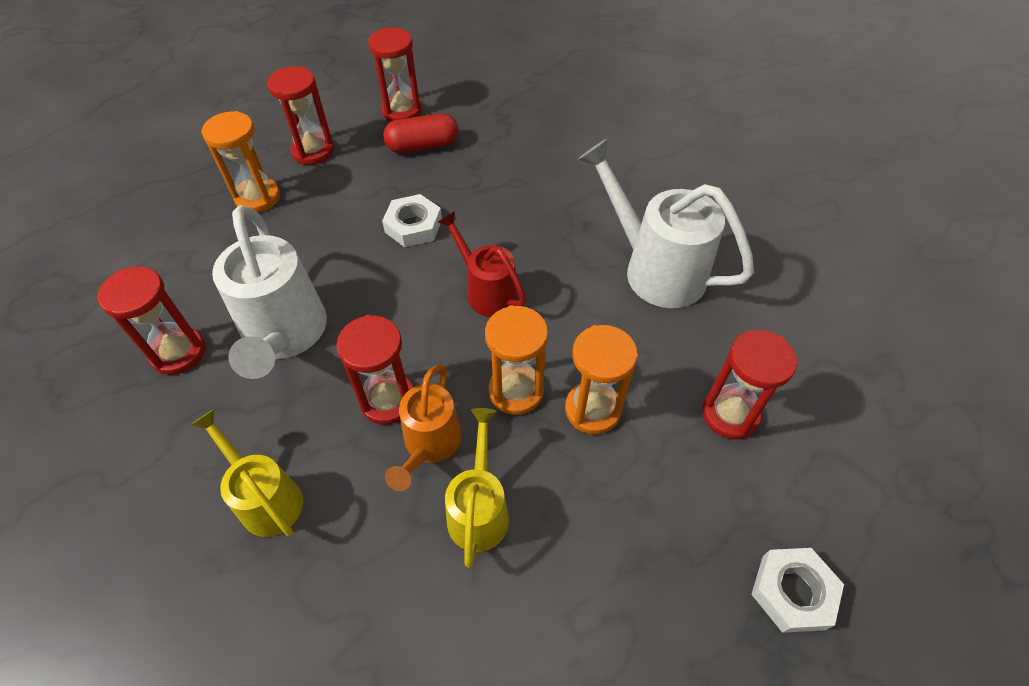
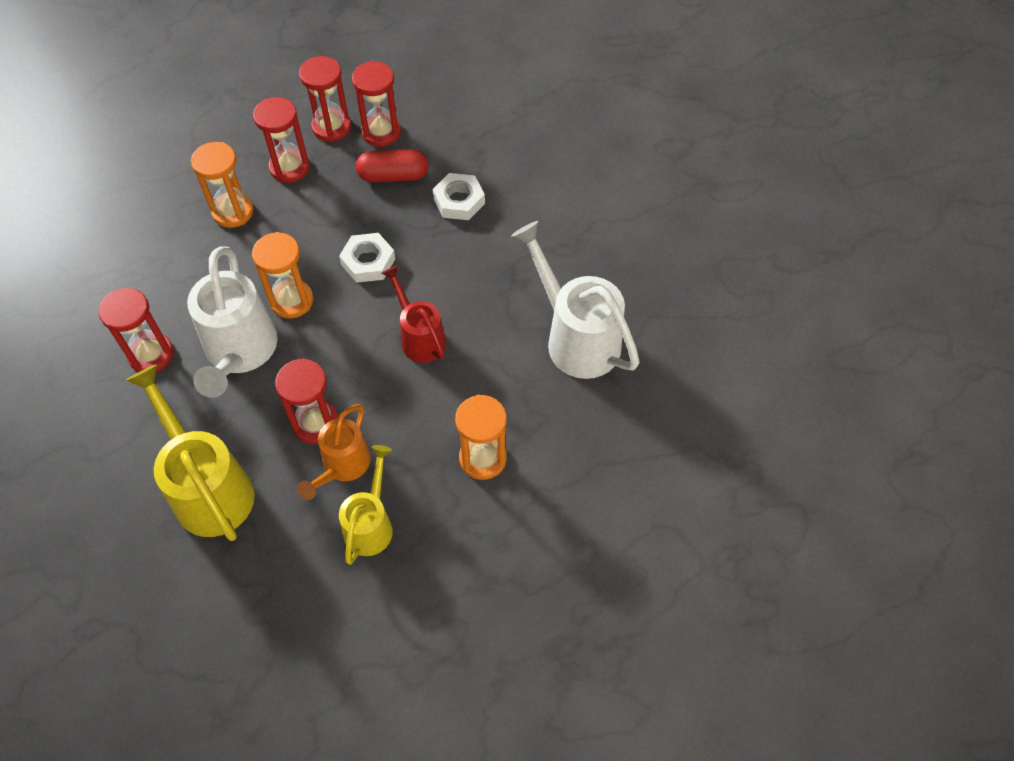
camera: 10 degrees right, 5 degrees up
(266, 498) = (208, 488): yellow watering can -> yellow watering can, size x1.64
(516, 391) = (423, 432): orange hourglass -> orange hourglass (291, 300)
(730, 414) = (597, 481): red hourglass -> red hourglass (331, 127)
(792, 592) = (596, 626): white nut -> white nut (459, 201)

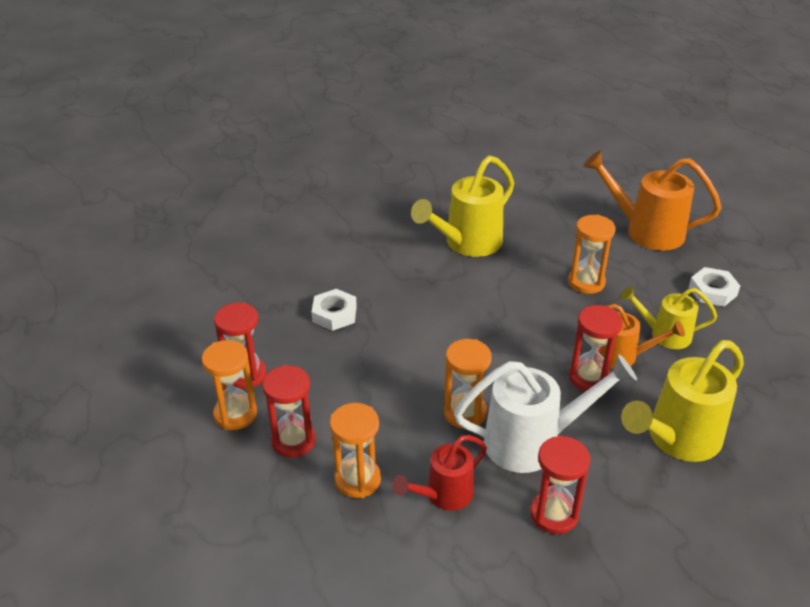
camera: 95 degrees left, 20 degrees down
(331, 127) = (235, 414): red hourglass -> orange hourglass
(368, 262) = (411, 365): white nut -> white nut (712, 291)
(393, 176) = (304, 359): red capsule -> none
(419, 337) = (486, 325): red watering can -> red watering can (443, 495)
(576, 337) = (467, 243): white watering can -> yellow watering can
(590, 565) = (646, 231): none -> orange watering can

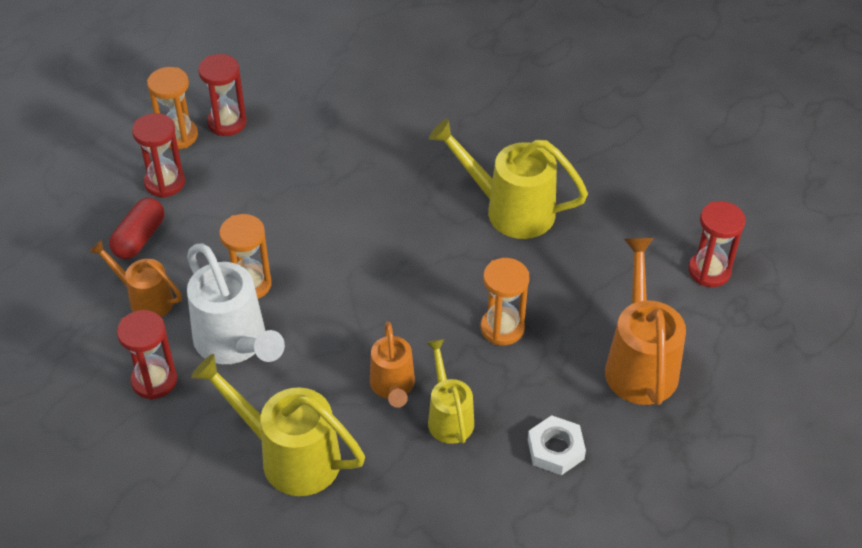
camera: 65 degrees right, 10 degrees up
(334, 314) = (337, 149): white nut -> none
(357, 479) = (139, 238): orange hourglass -> red capsule
(443, 495) = (145, 299): red watering can -> orange watering can
(589, 378) = (345, 366): red hourglass -> red hourglass (709, 271)

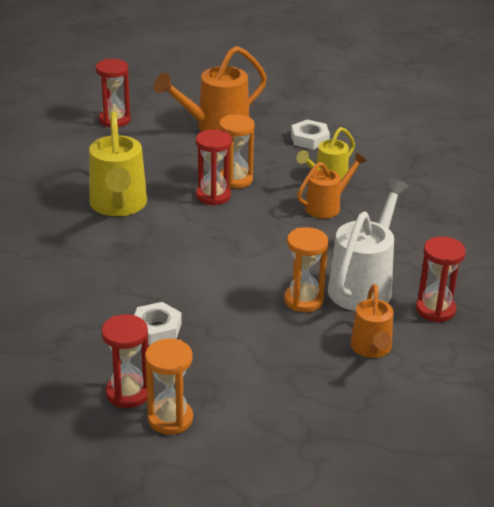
camera: 120 degrees left, 15 degrees down
(139, 238) = (315, 383): red capsule -> none
(165, 182) = (238, 399): red hourglass -> red hourglass (213, 196)
(290, 456) = (422, 227): yellow watering can -> none
(291, 167) = (156, 329): none -> white nut

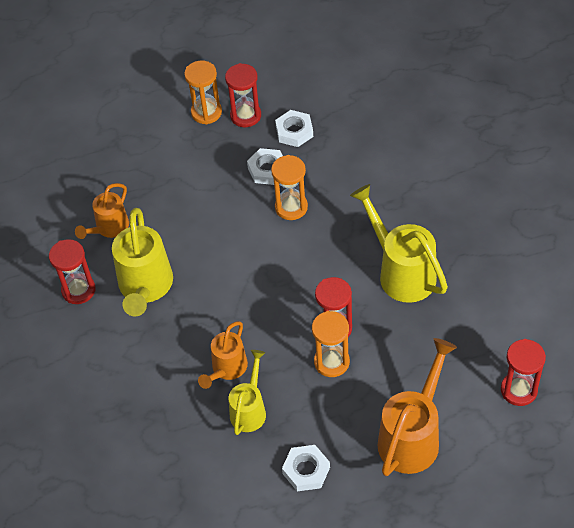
camera: 155 degrees right, 20 degrees up
(91, 351) = (294, 131): none -> white nut
(303, 300) = (182, 248): orange hourglass -> orange hourglass (291, 207)
(364, 285) = (145, 287): white watering can -> yellow watering can
(371, 349) = (109, 228): orange watering can -> orange watering can turned 120 degrees counterclockwise

